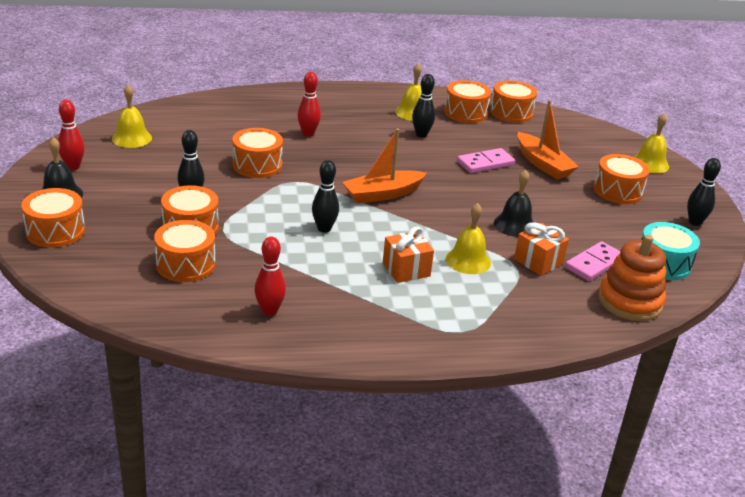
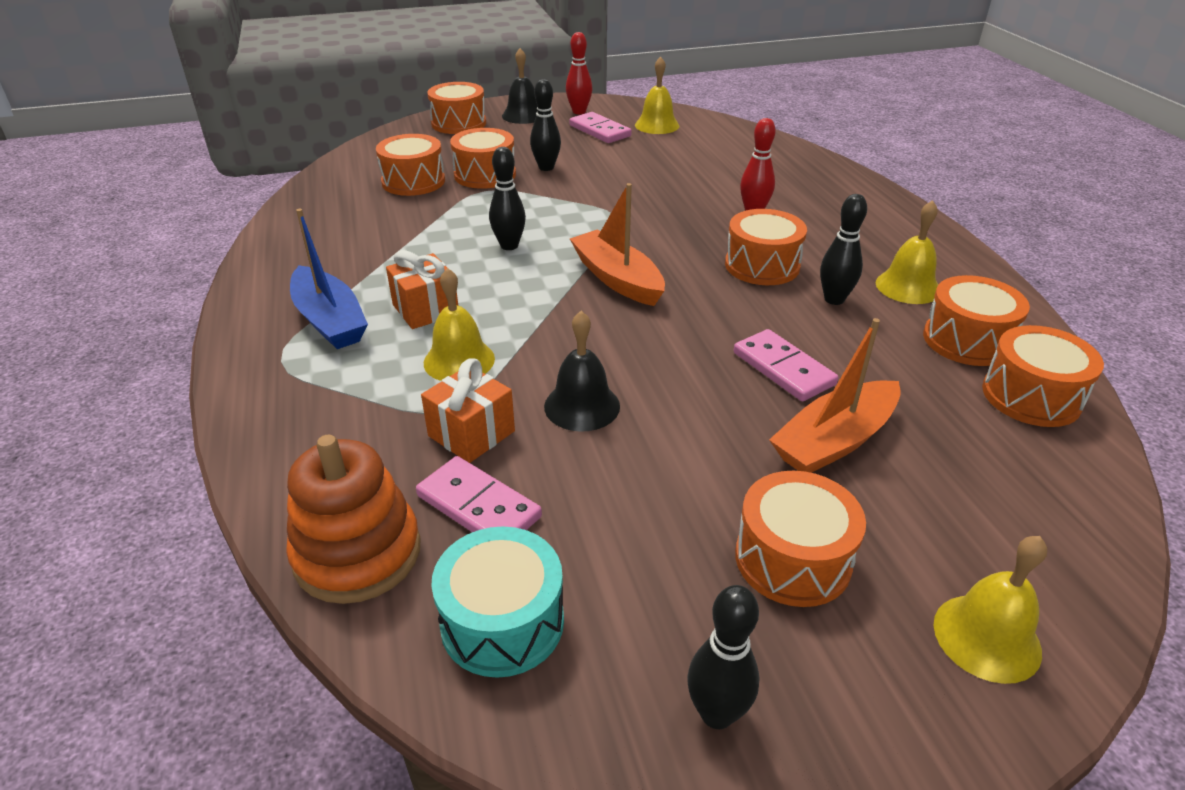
camera: 85 degrees right, 5 degrees up
(126, 164) = (600, 131): none -> pink domino
(257, 165) = (642, 191): orange drum -> orange drum (762, 265)
(269, 311) = (330, 231): red bowling pin -> none
(413, 311) = (330, 320): none -> blue boat

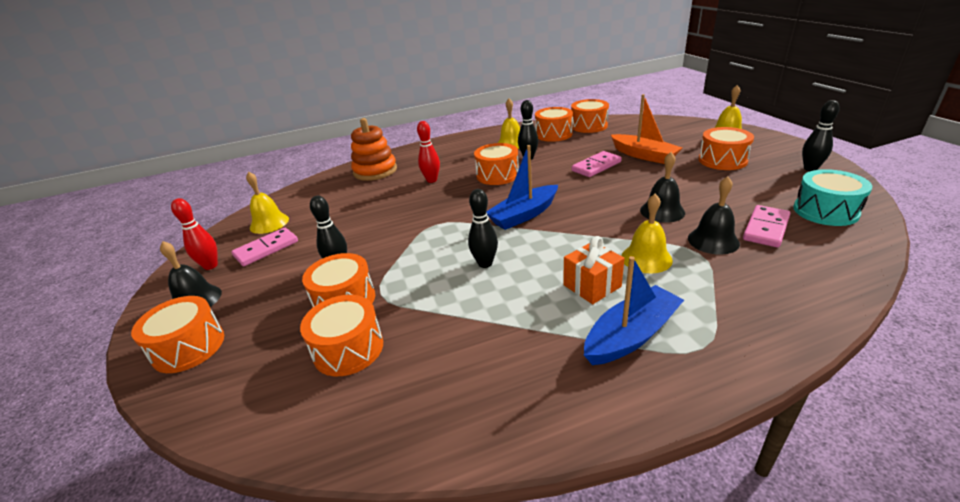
camera: 90 degrees left, 5 degrees down
(357, 553) = (837, 258): orange stacking toy -> orange stacking toy (375, 171)
(471, 433) = (713, 240): orange gift -> black bell
(617, 279) = (524, 215): orange boat -> blue boat

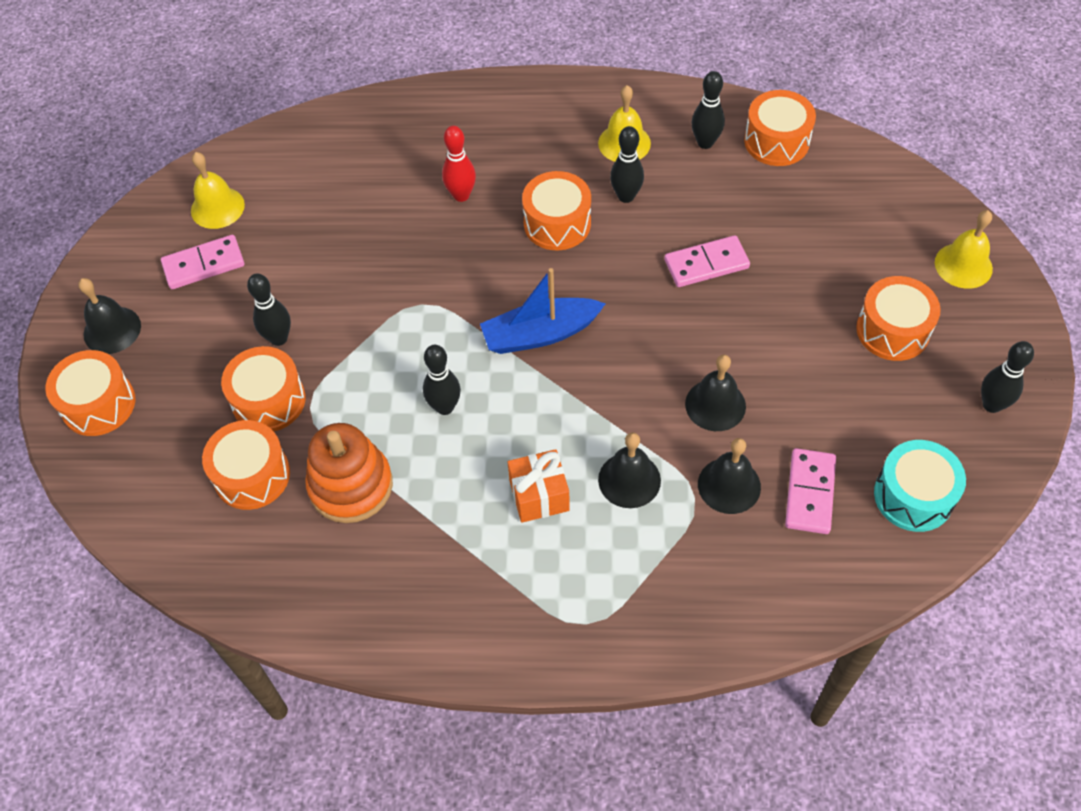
camera: 20 degrees right, 25 degrees up
(210, 266) = (134, 270): red bowling pin -> none
(375, 171) = (392, 133): orange stacking toy -> orange stacking toy (351, 485)
(553, 134) = (705, 143): orange drum -> black bowling pin
(631, 335) = (530, 579): blue boat -> none
(644, 155) = (794, 266): orange boat -> none
(646, 258) = (629, 480): yellow bell -> black bell
(765, 228) = (809, 493): pink domino -> pink domino turned 45 degrees counterclockwise

